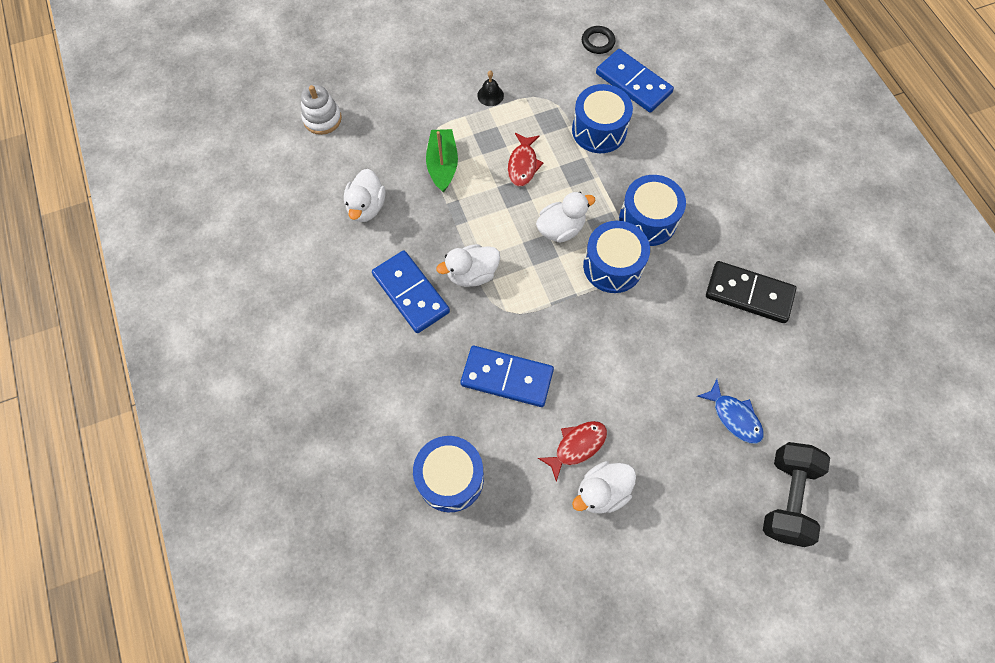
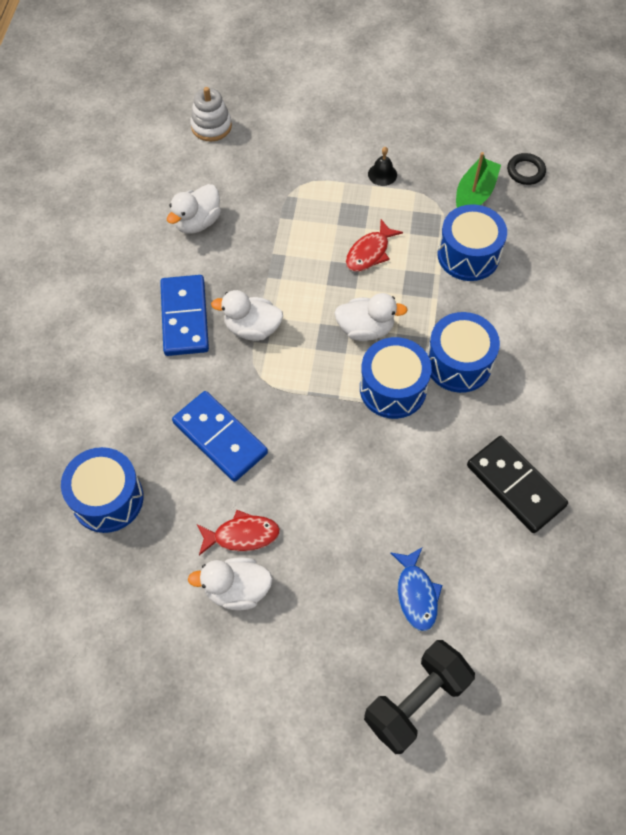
camera: 30 degrees right, 5 degrees down
(442, 165) = (292, 217): green boat -> green boat (474, 195)
(633, 83) = (535, 226): blue domino -> none

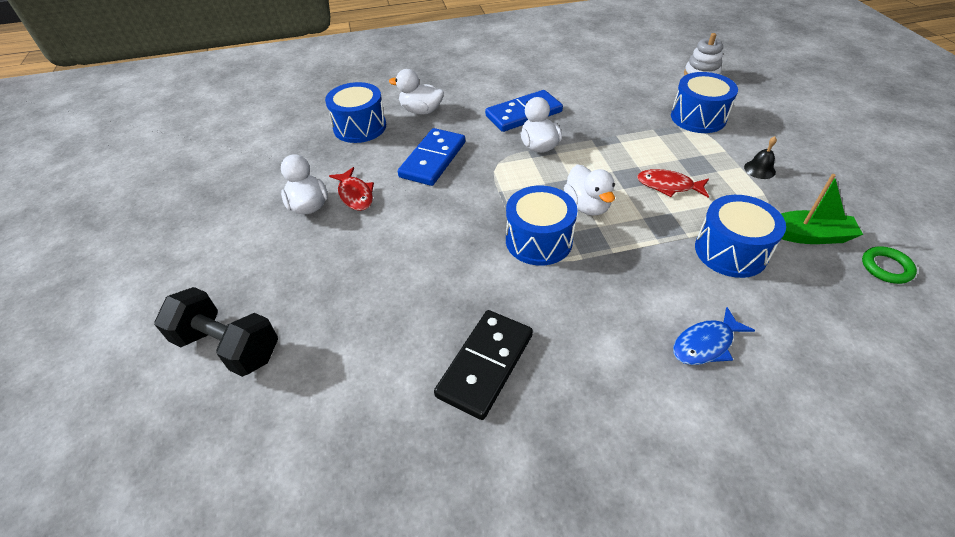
camera: 70 degrees right, 15 degrees down
(197, 222) = (610, 95): white duck -> white duck (421, 111)
(416, 594) = (335, 316): blue fish -> blue fish (705, 344)
(458, 363) = (599, 279): blue drum -> blue drum (698, 117)
(525, 171) = (886, 267): black ring -> green ring

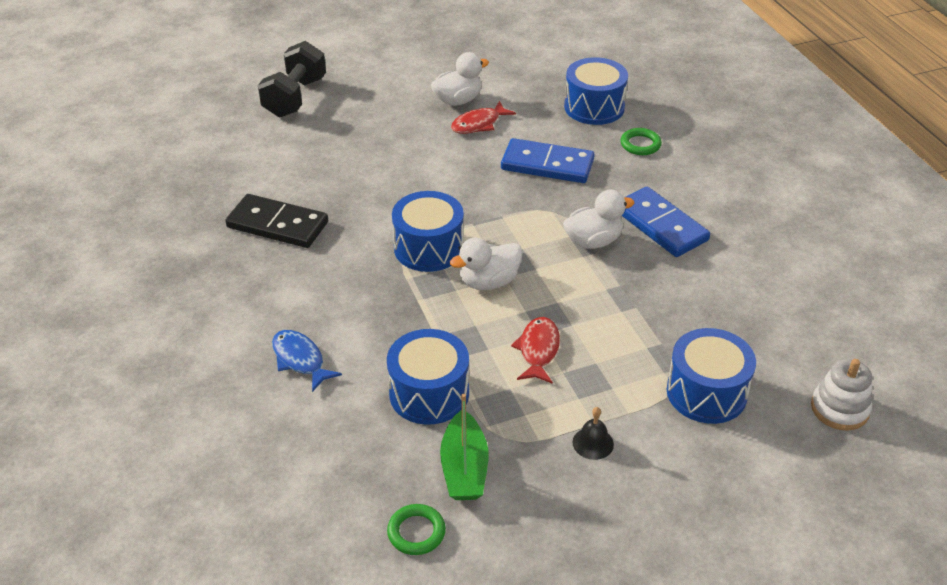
camera: 80 degrees right, 5 degrees down
(421, 111) = (640, 144): white duck -> green ring

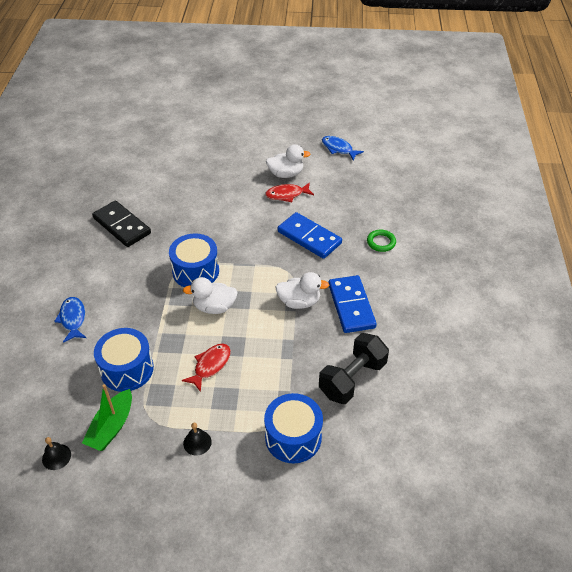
camera: 25 degrees right, 5 degrees up
(295, 97) = (190, 143): black dumbbell -> black dumbbell (352, 379)
(416, 532) = (56, 457): green ring -> black bell
(503, 53) = (338, 149): none -> blue fish
(594, 107) = (370, 205): blue drum -> none
(839, 409) = (373, 486): white stacking toy -> none

